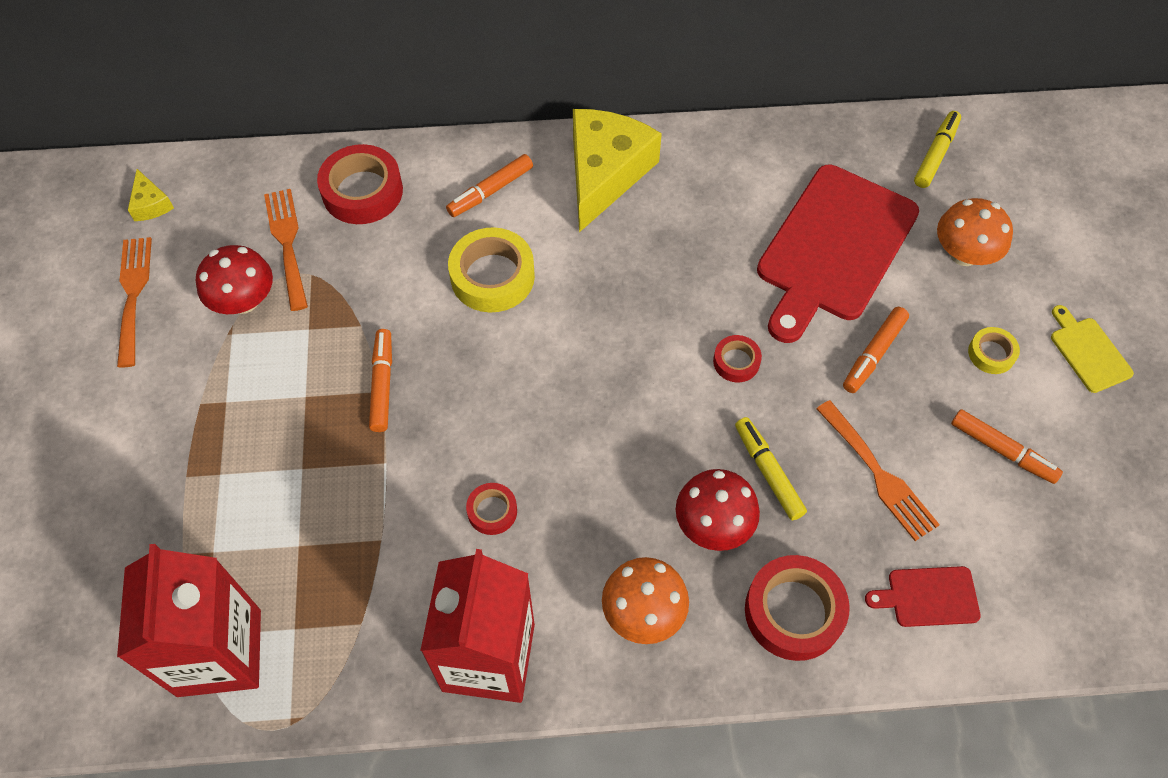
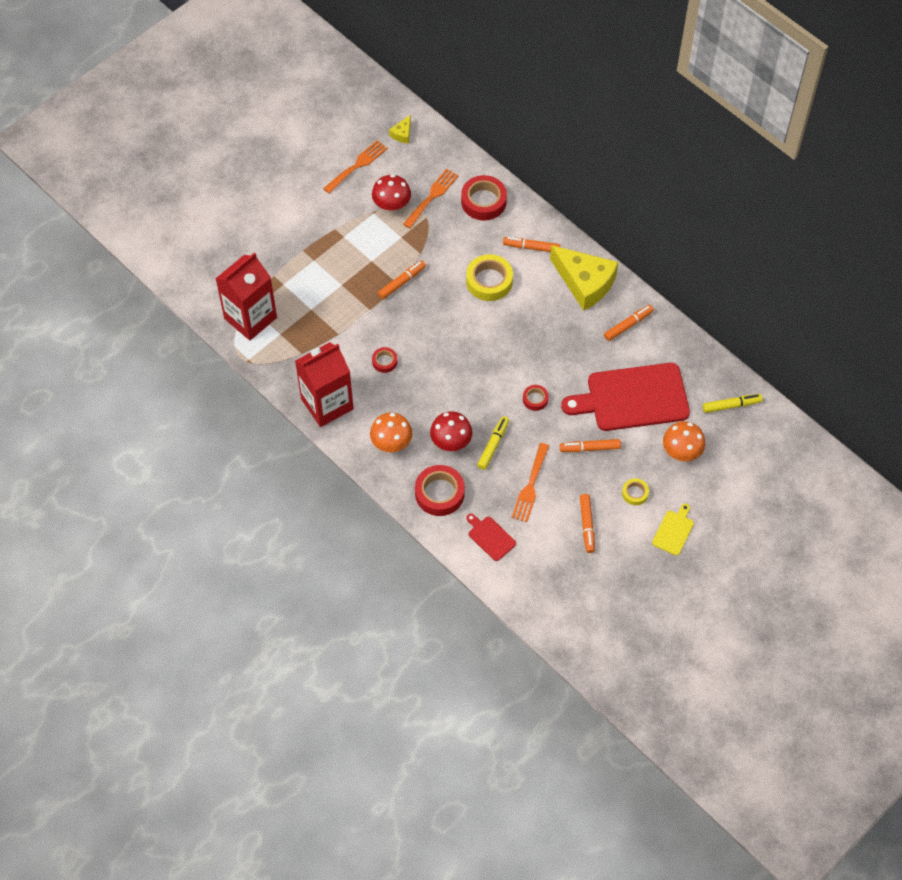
camera: 50 degrees right, 0 degrees up
(605, 173) = (585, 283): yellow cheese -> yellow cheese turned 60 degrees clockwise
(715, 174) = (628, 325): none -> orange marker

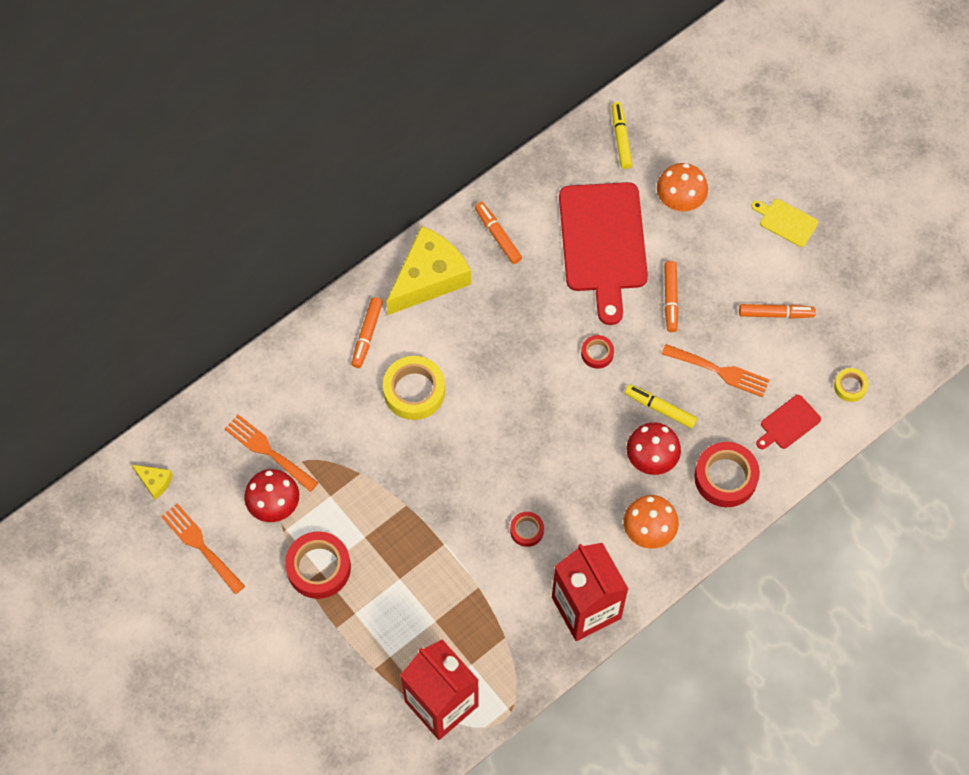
camera: 85 degrees left, 5 degrees up
(402, 282) = (404, 500): orange marker -> none
(483, 201) = (285, 386): red tape -> red tape (318, 567)
(635, 493) = (734, 257): yellow tape -> yellow tape (850, 386)

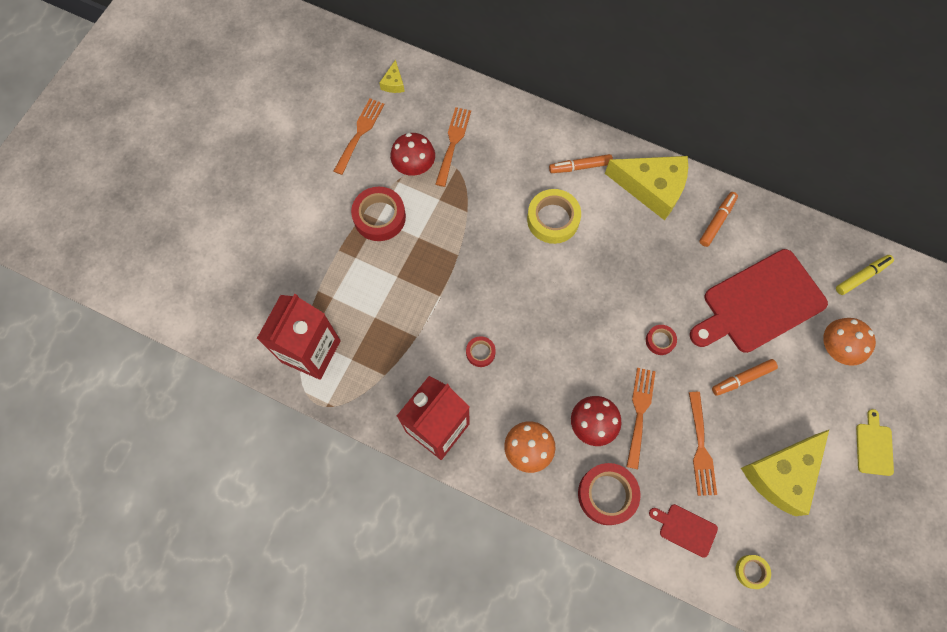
camera: 65 degrees right, 5 degrees up
(660, 408) = (639, 412): yellow marker -> orange fork
(776, 314) = (781, 474): orange marker -> yellow cheese

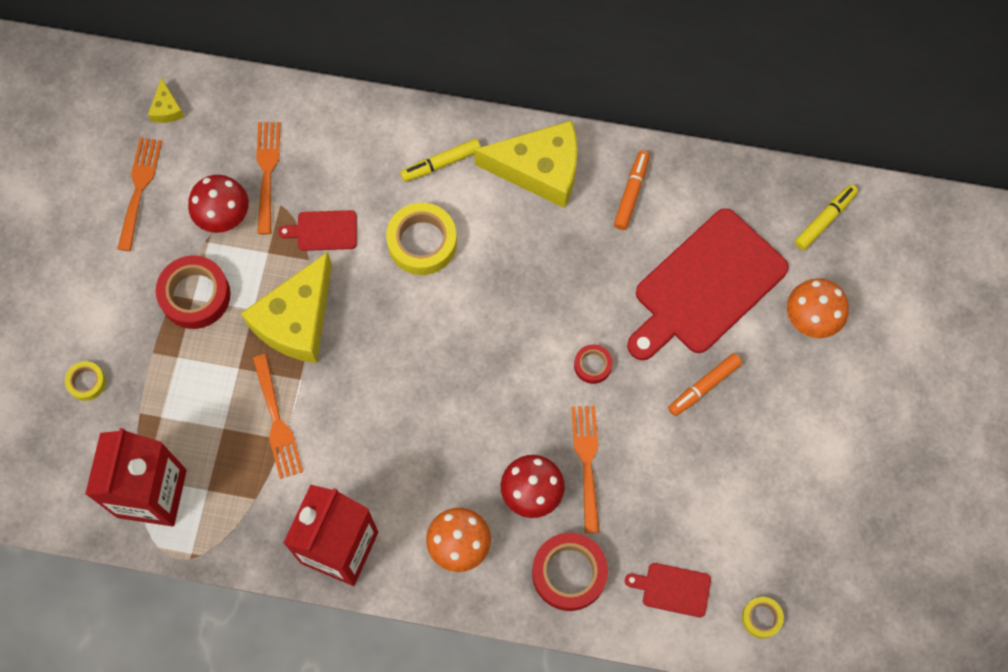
camera: 15 degrees left, 0 degrees up
(286, 259) = (86, 382): none -> yellow tape
(480, 352) = (370, 438): red tape -> none
(483, 194) = (323, 230): none -> red cutting board
(580, 167) = (441, 163): orange marker -> yellow marker
(701, 448) = (671, 486): orange fork -> orange fork (277, 421)
(781, 474) = (774, 492): yellow cheese -> yellow cheese (296, 320)
(874, 446) = (878, 429): yellow cutting board -> none

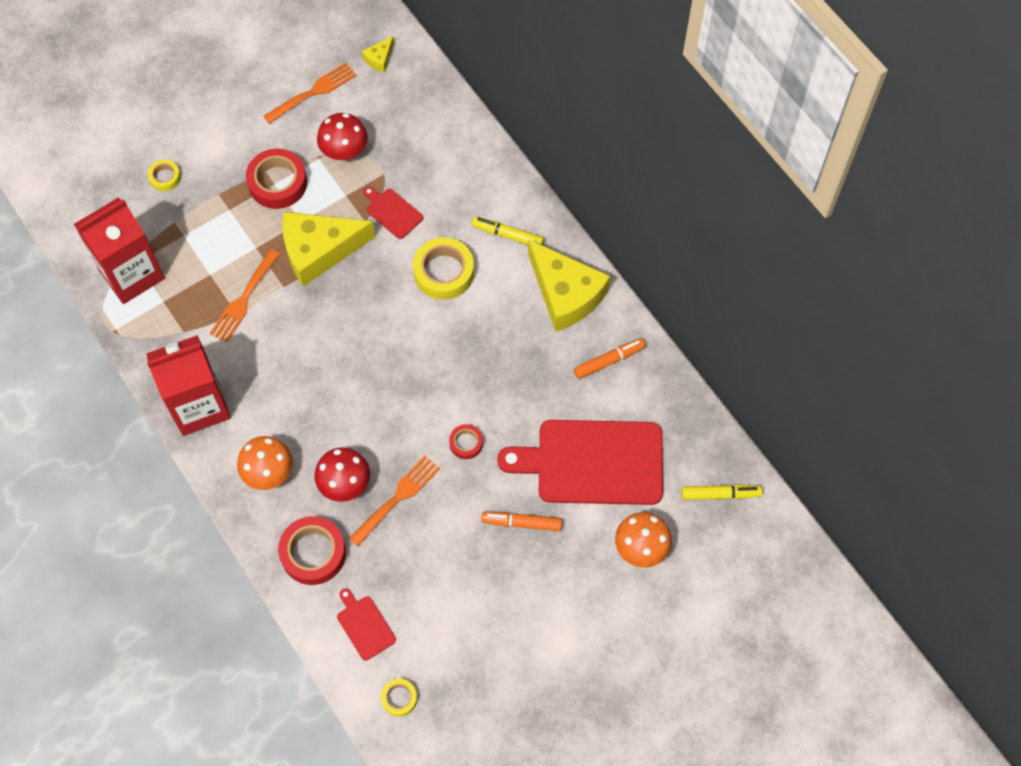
camera: 45 degrees right, 5 degrees down
(267, 172) = (397, 147): orange fork -> none

